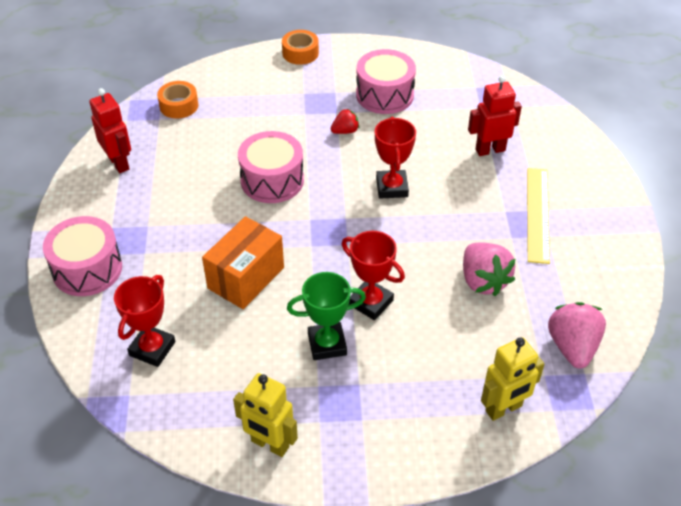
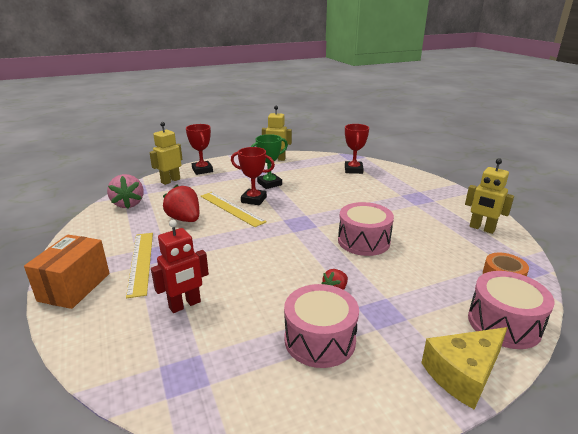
camera: 160 degrees right, 20 degrees down
(87, 269) = (421, 185): pink drum -> pink drum (504, 323)
(119, 163) = (481, 228): red robot -> yellow robot
(246, 278) = (333, 196): orange box -> orange box (74, 287)
(300, 53) = (463, 374): orange tape -> yellow cheese
(392, 187) = (268, 255): red trophy -> red trophy (202, 170)
(411, 288) = (231, 208): none -> yellow ruler
(483, 281) = (184, 219): pink strawberry -> red strawberry

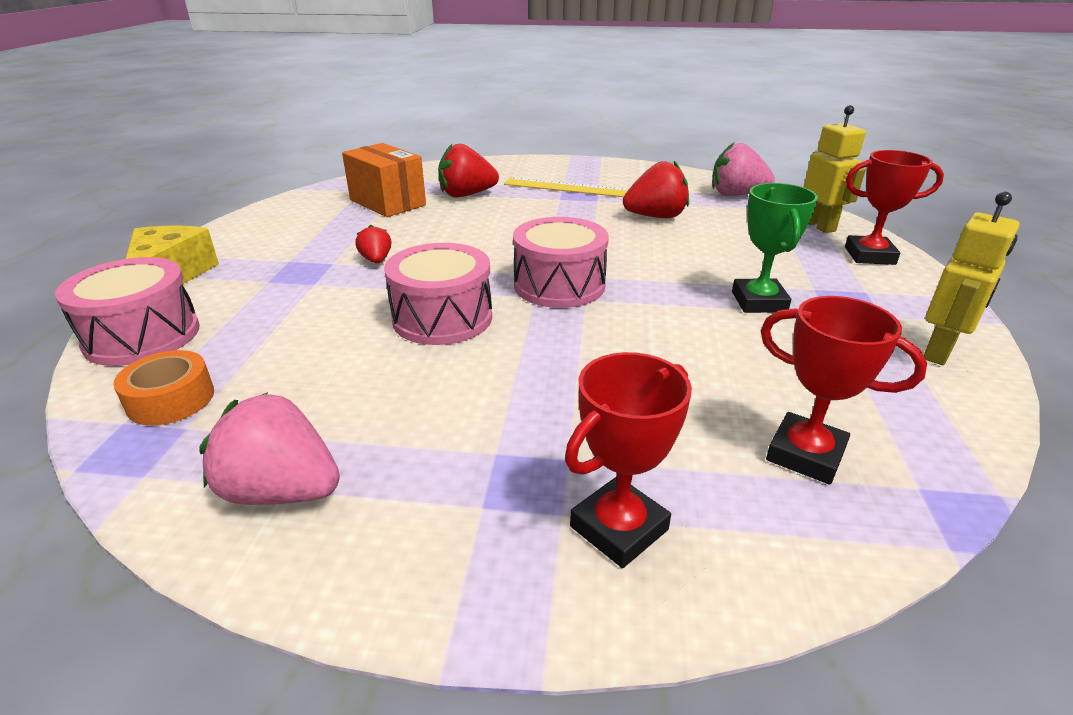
camera: 120 degrees right, 5 degrees up
(74, 287) = (555, 165): orange box -> orange box (387, 202)
(185, 305) = (466, 195): red robot -> red strawberry
(231, 208) = (665, 248): yellow ruler -> none
(254, 200) = (687, 271): red trophy -> red trophy (619, 528)
(320, 340) = (327, 232): pink drum -> pink drum (559, 285)
(481, 228) = (281, 491): yellow robot -> pink strawberry

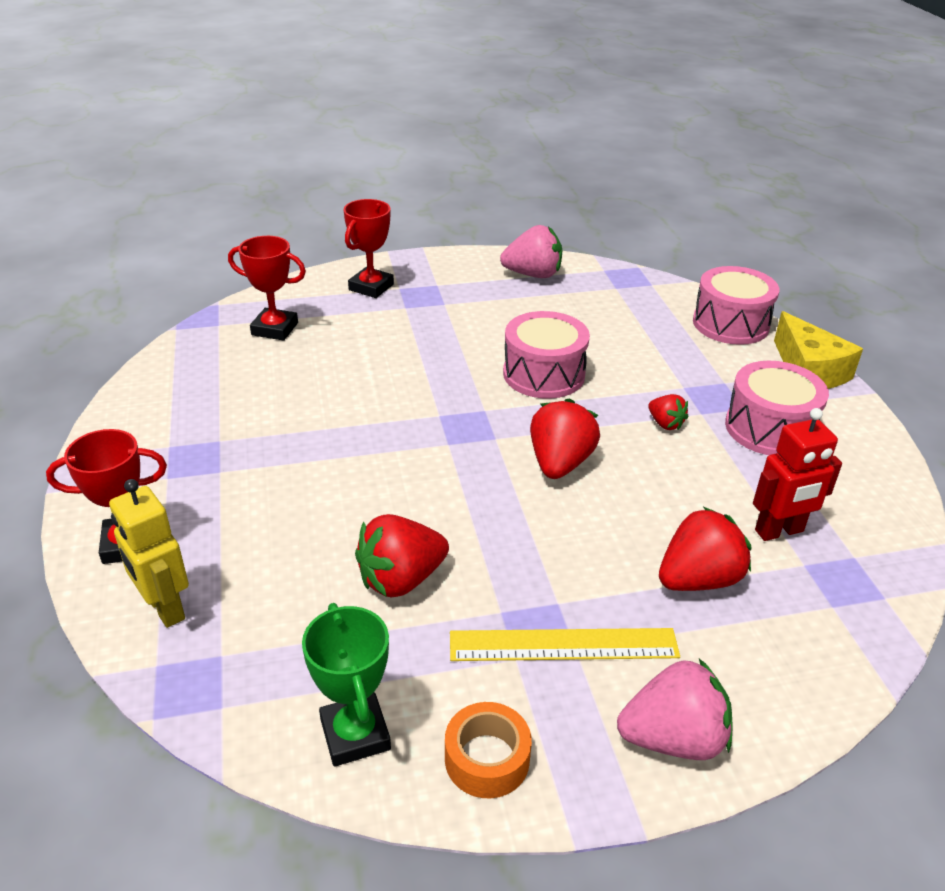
camera: 160 degrees right, 5 degrees up
(171, 399) = (645, 296): orange tape -> orange tape (487, 759)
(387, 202) = (779, 531): orange box -> red robot
(498, 250) = (560, 463): none -> red strawberry
(559, 285) = (470, 426): pink drum -> pink drum (769, 428)
(736, 195) = (274, 691): pink strawberry -> pink strawberry (673, 738)
(759, 302) = (280, 441): green trophy -> green trophy (355, 734)
(939, 352) = (143, 414): yellow robot -> none

